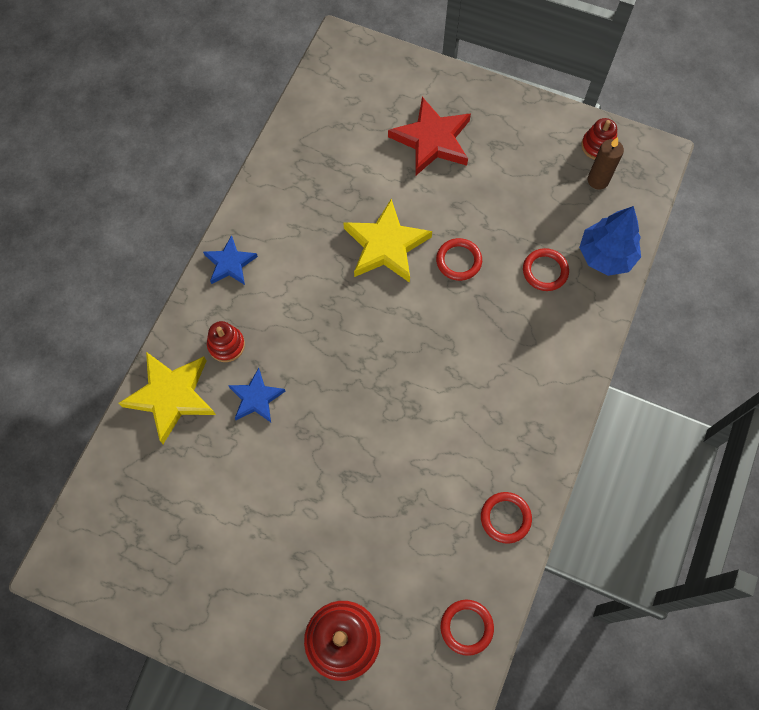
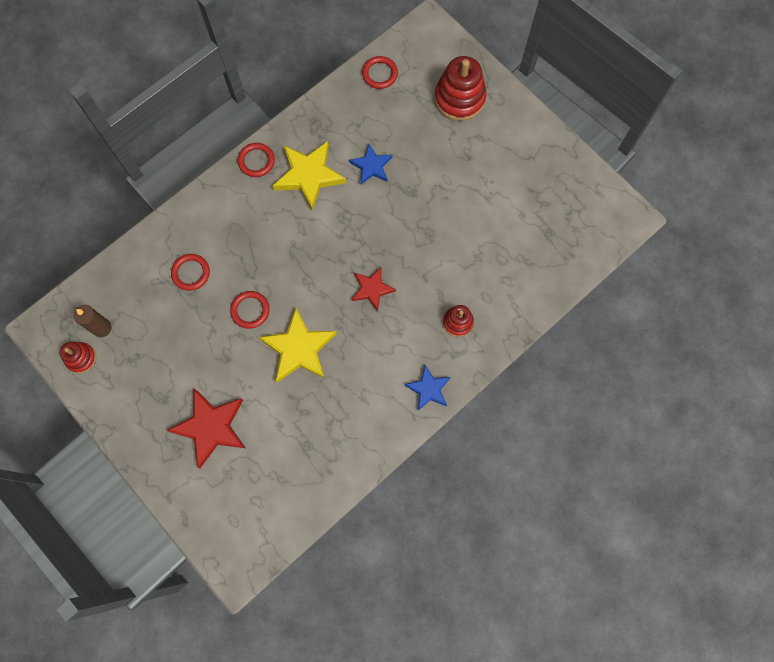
camera: 155 degrees left, 5 degrees up
(171, 396) = (513, 301): yellow star -> yellow star (309, 175)
(256, 398) = (451, 272): blue star -> blue star (371, 166)
(339, 339) = (372, 289): none -> red star
(505, 518) = (320, 122): red ring -> red ring (256, 161)
(606, 255) = (138, 264): blue tree -> none

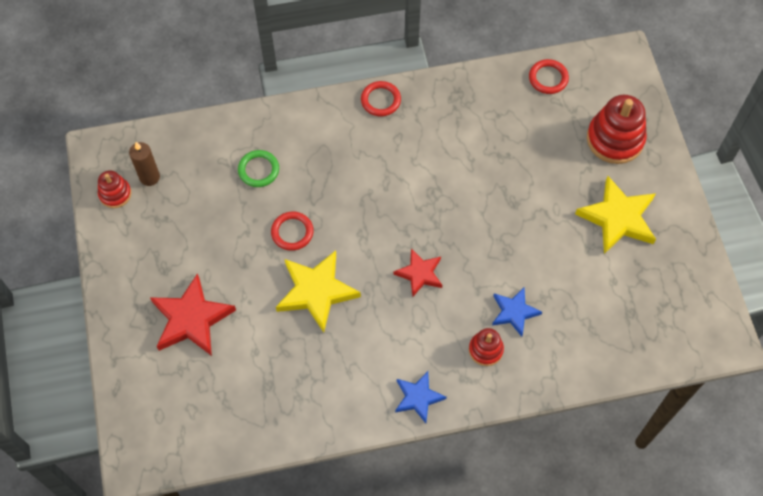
camera: 30 degrees right, 10 degrees down
(191, 273) = (258, 170): red ring -> green ring
(309, 175) = (422, 138): yellow star -> yellow star (618, 218)
(371, 166) = (488, 159): blue star -> blue star (514, 312)

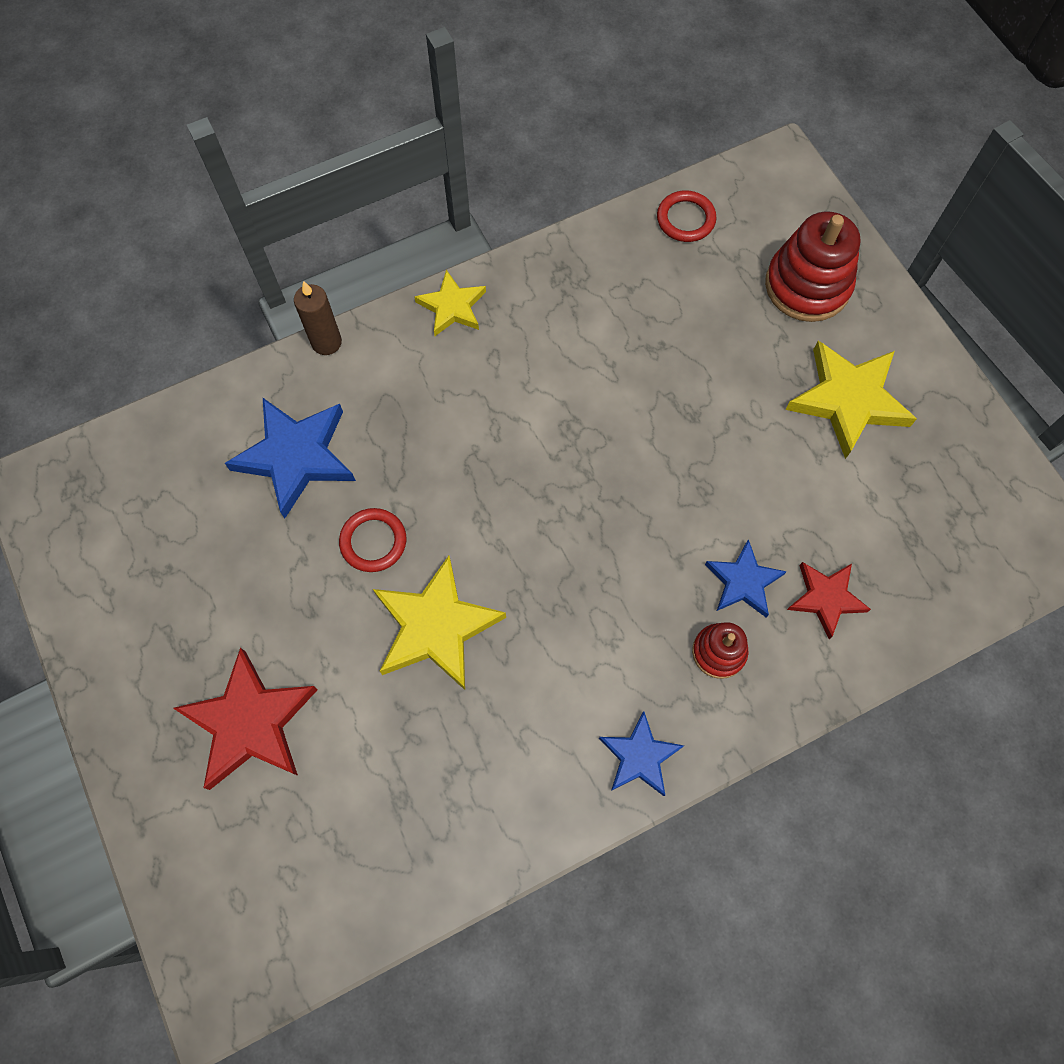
camera: 15 degrees left, 5 degrees up
(115, 194) = (78, 549): red stacking toy -> none
(149, 177) = (127, 509): brown candle -> brown candle (326, 342)
(258, 170) = (296, 456): green ring -> blue star
(380, 100) = (452, 307): red ring -> yellow star
(419, 273) = (585, 558): red star -> red star (826, 598)

